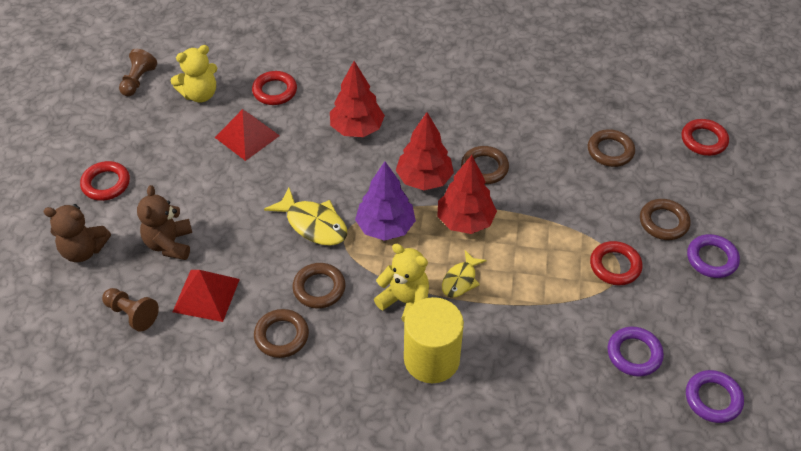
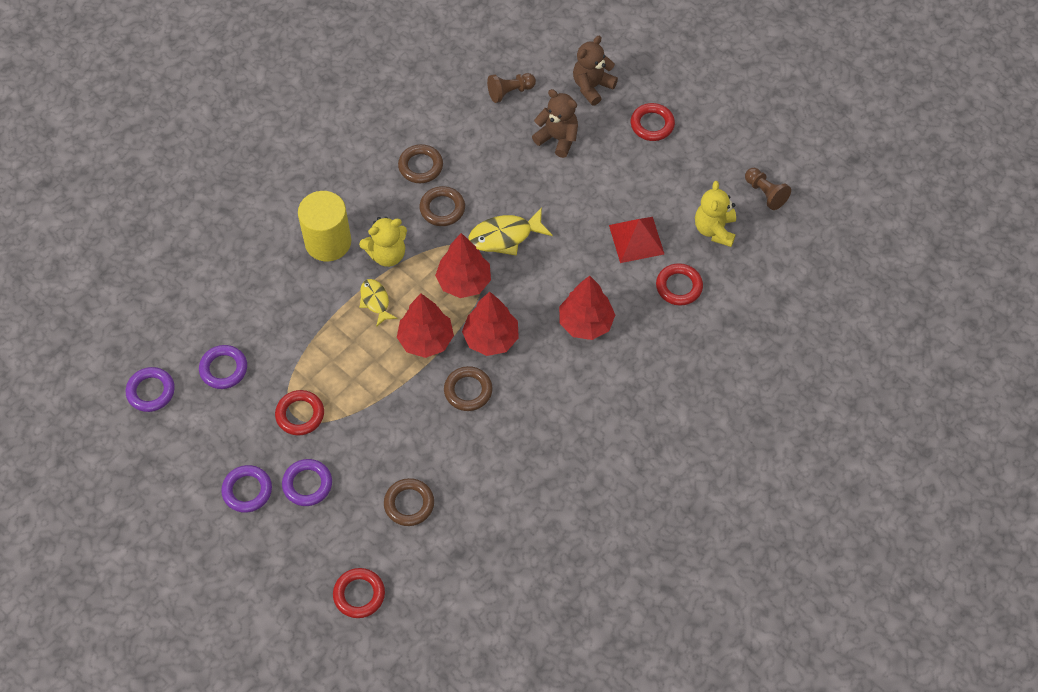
camera: 125 degrees right, 10 degrees up
(206, 295) = (492, 140): red pyramid -> none
(385, 227) = (464, 282): purple tree -> red tree
(663, 222) = (307, 484): brown ring -> purple ring

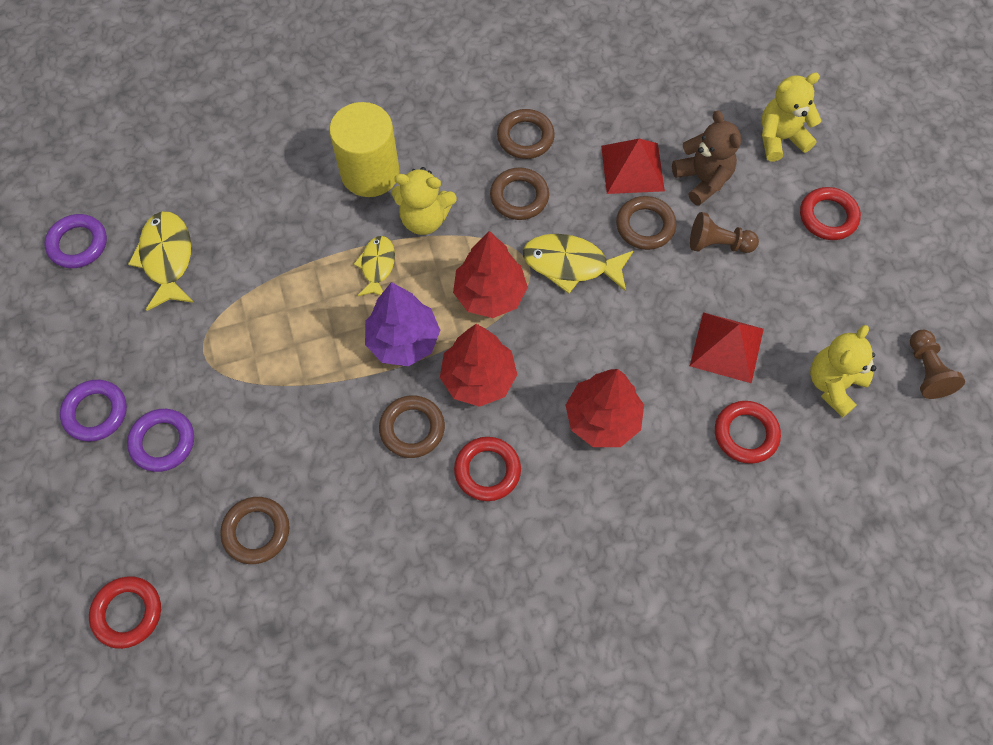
camera: 30 degrees right, 5 degrees up
(223, 369) = (167, 258): purple ring -> yellow fish
(300, 414) = (210, 354): red ring -> red ring (487, 470)
(426, 340) = (403, 341): red tree -> purple tree
(506, 153) = (632, 168): none -> red pyramid
(510, 92) = (679, 101): brown pawn -> brown pawn (718, 244)
(538, 187) = (645, 226): none -> brown ring
(592, 87) = (780, 138): brown teddy bear -> yellow teddy bear

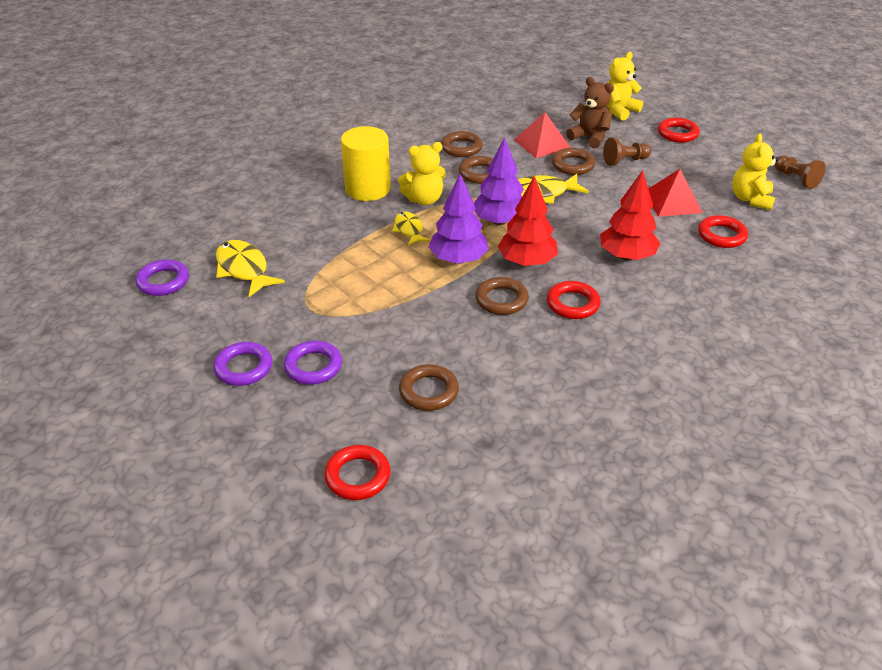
camera: 25 degrees left, 25 degrees down
(490, 294) = (499, 221): red tree -> purple tree

